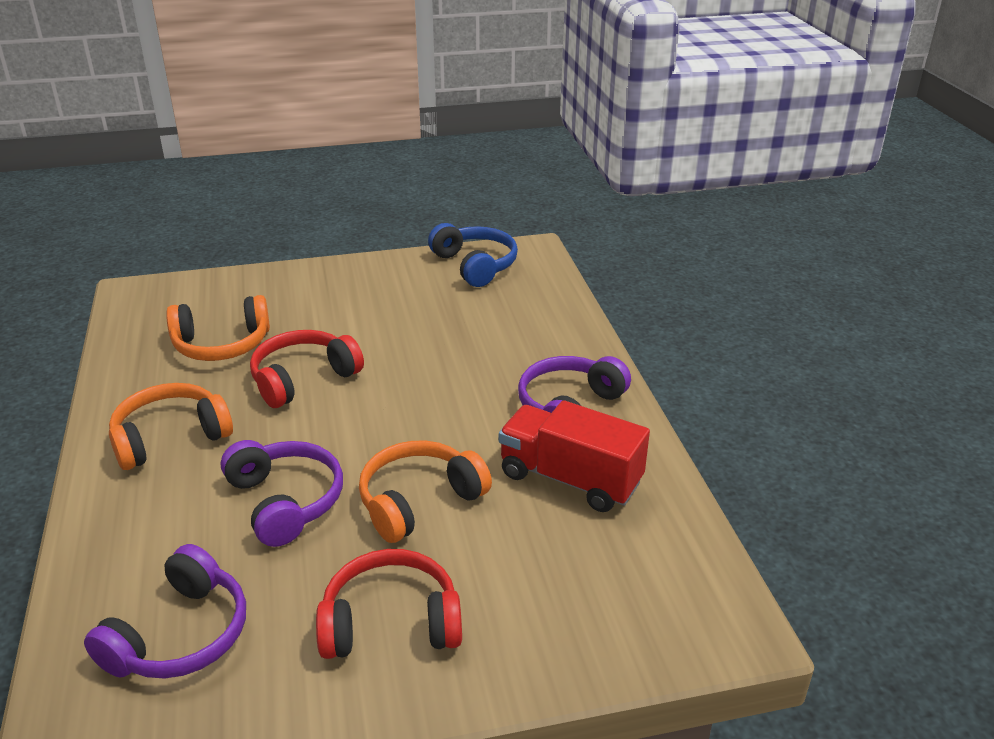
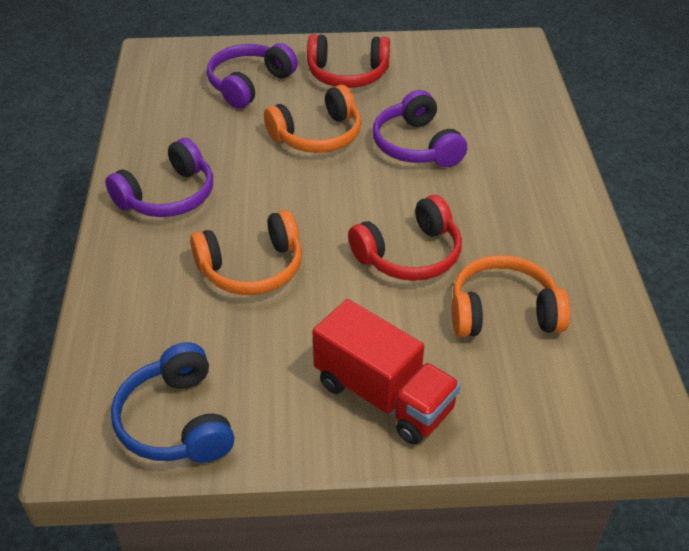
camera: 170 degrees left, 10 degrees up
(170, 437) = (522, 206): orange headphones -> orange headphones (252, 268)
(180, 635) = (471, 80): purple headphones -> purple headphones (249, 84)
(570, 479) = (200, 139): red truck -> red truck (383, 396)

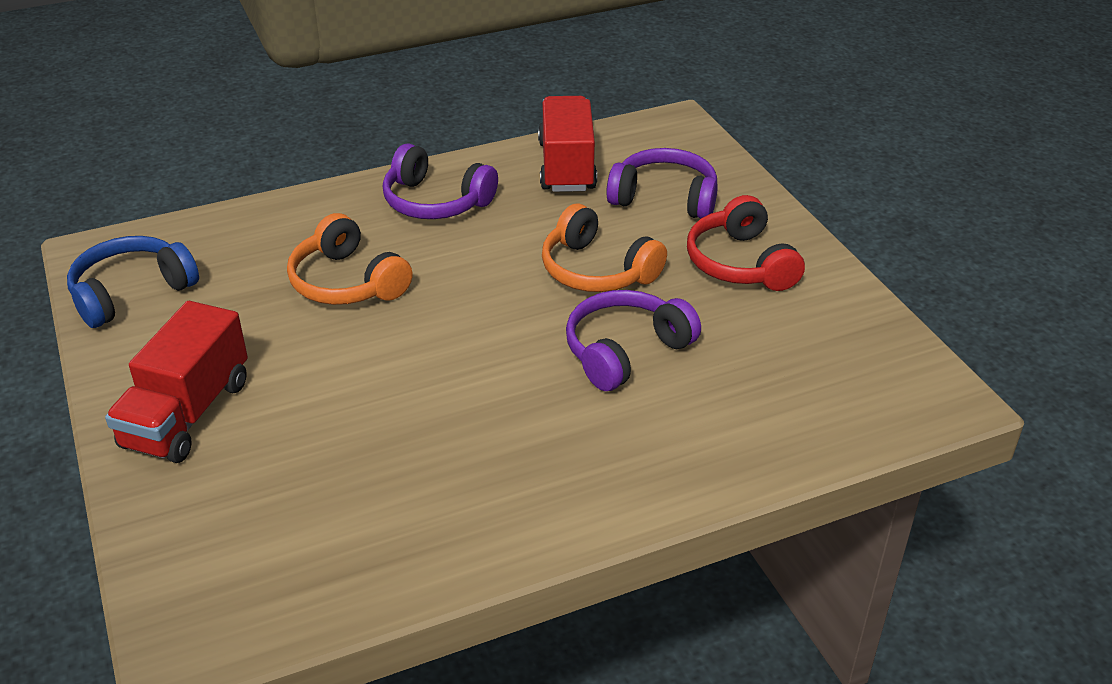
camera: 70 degrees right, 5 degrees down
(170, 117) = (566, 166): none -> red truck
(409, 255) = (412, 388): red headphones -> none
(503, 312) = (341, 483): orange headphones -> none

